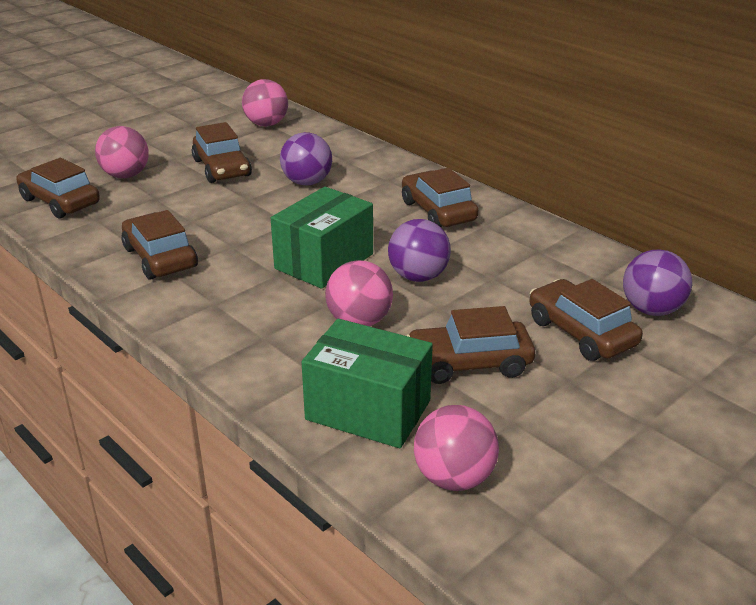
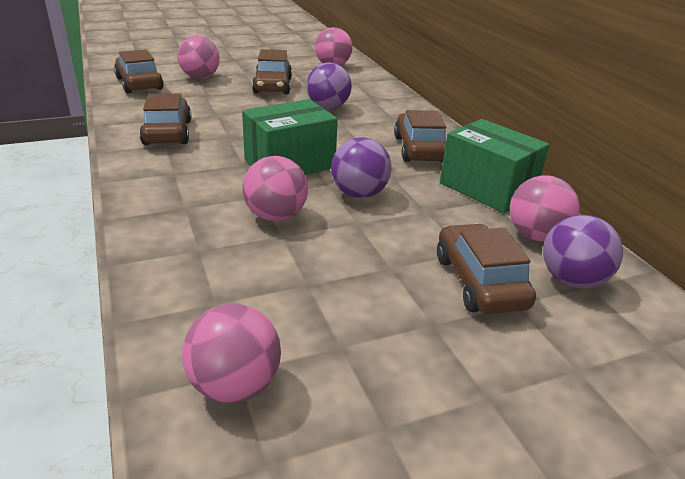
camera: 20 degrees right, 0 degrees up
(368, 410) = (214, 293): green box -> green box (487, 188)
(469, 363) = (344, 279): brown car -> none
(600, 276) = (536, 236): none -> pink ball

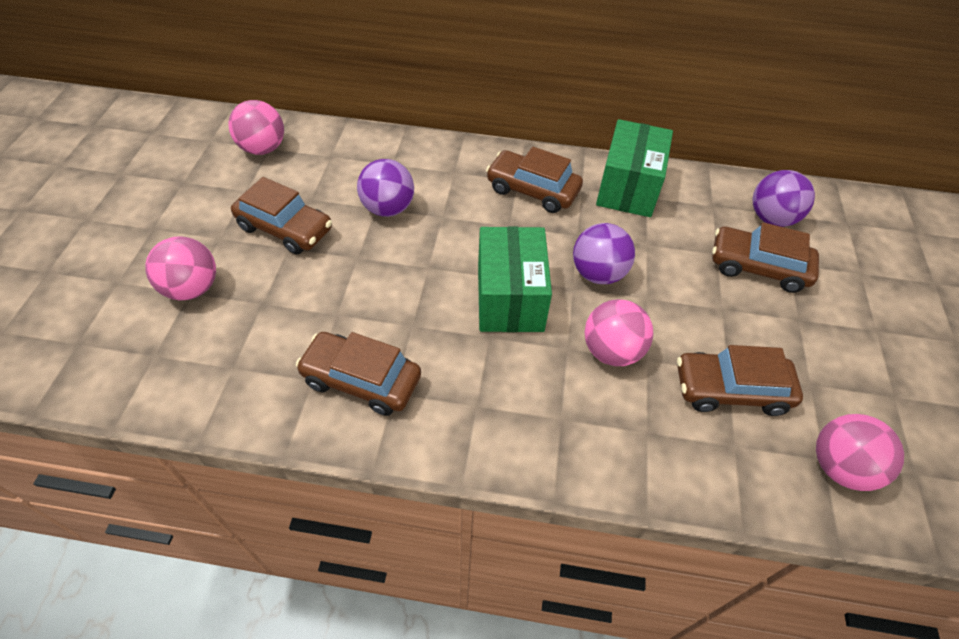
camera: 60 degrees left, 20 degrees up
(139, 84) = (159, 365): brown car -> brown car (731, 390)
(487, 188) = (628, 188): green box -> green box turned 60 degrees counterclockwise
(536, 236) = (710, 202): pink ball -> none

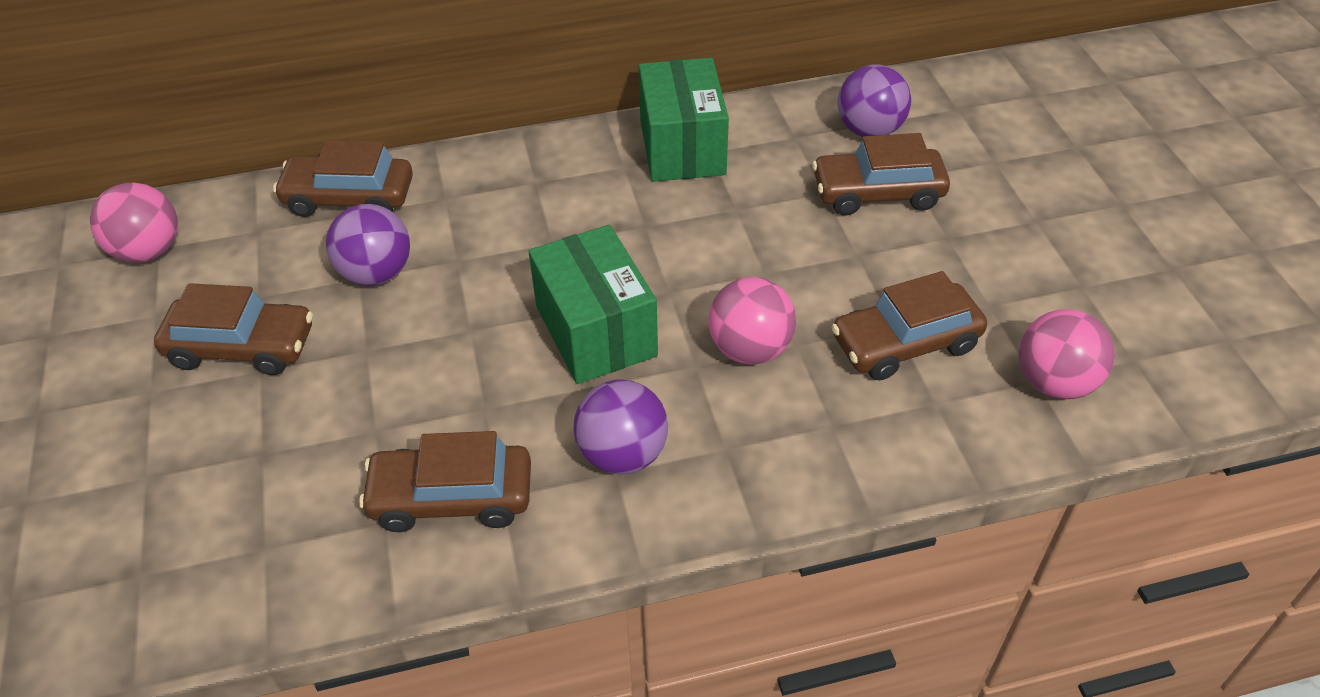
camera: 20 degrees left, 5 degrees down
(192, 288) = (146, 470): pink ball -> none
(532, 190) = (561, 188): brown car -> brown car (349, 198)
(598, 273) = (692, 264): purple ball -> purple ball (622, 454)

